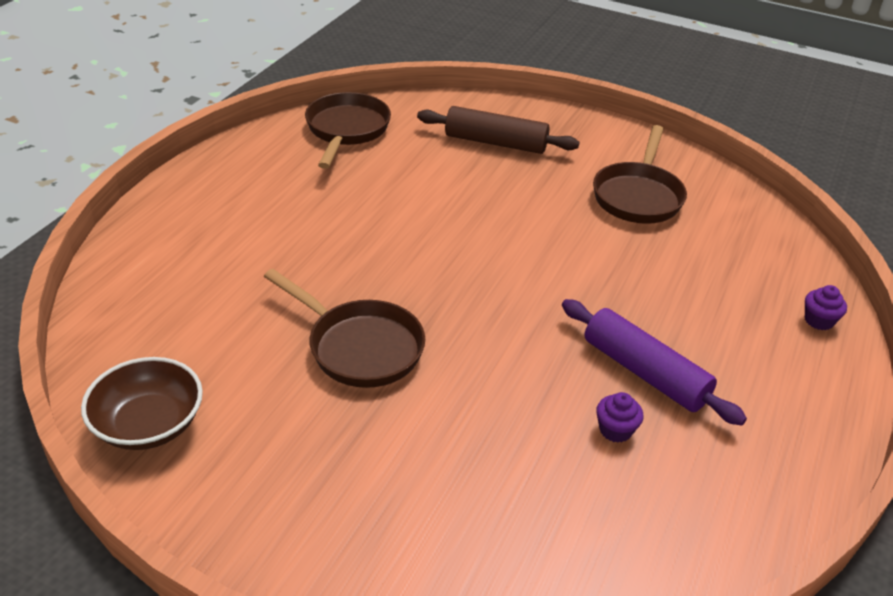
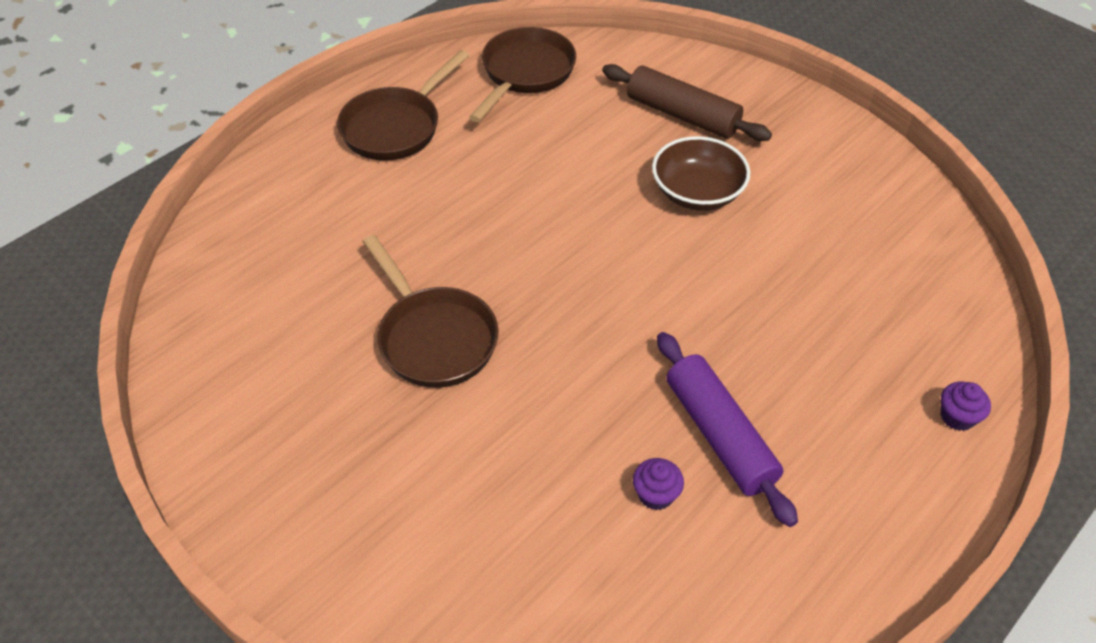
camera: 20 degrees right, 10 degrees up
(149, 424) = (207, 377): brown bowl -> brown bowl (697, 193)
(638, 196) = (817, 213): brown pan -> brown pan (396, 127)

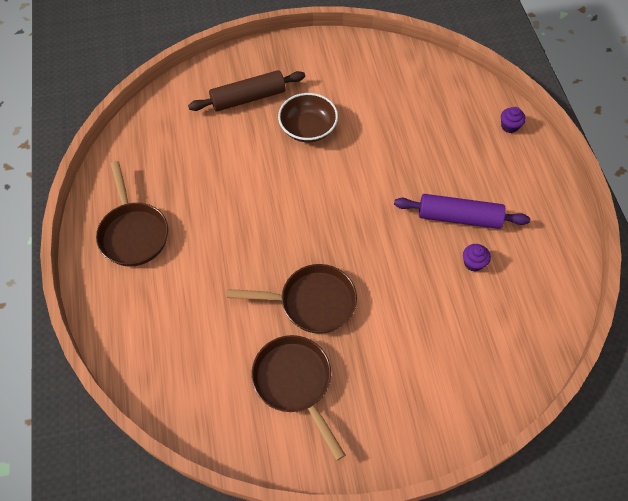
camera: 55 degrees left, 10 degrees up
(525, 73) = (148, 145): brown pan -> brown pan (295, 383)

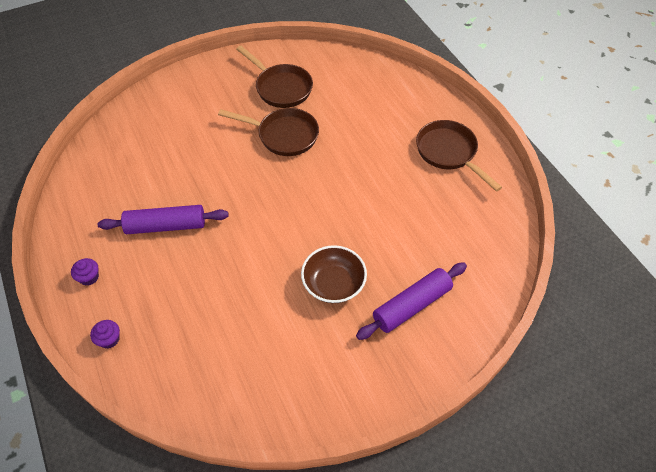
camera: 165 degrees right, 5 degrees down
(248, 98) = (412, 305): brown rolling pin -> purple rolling pin
(311, 302) = (283, 135): brown pan -> brown pan turned 150 degrees counterclockwise
(473, 263) = (152, 190): purple cupcake -> purple cupcake (89, 277)

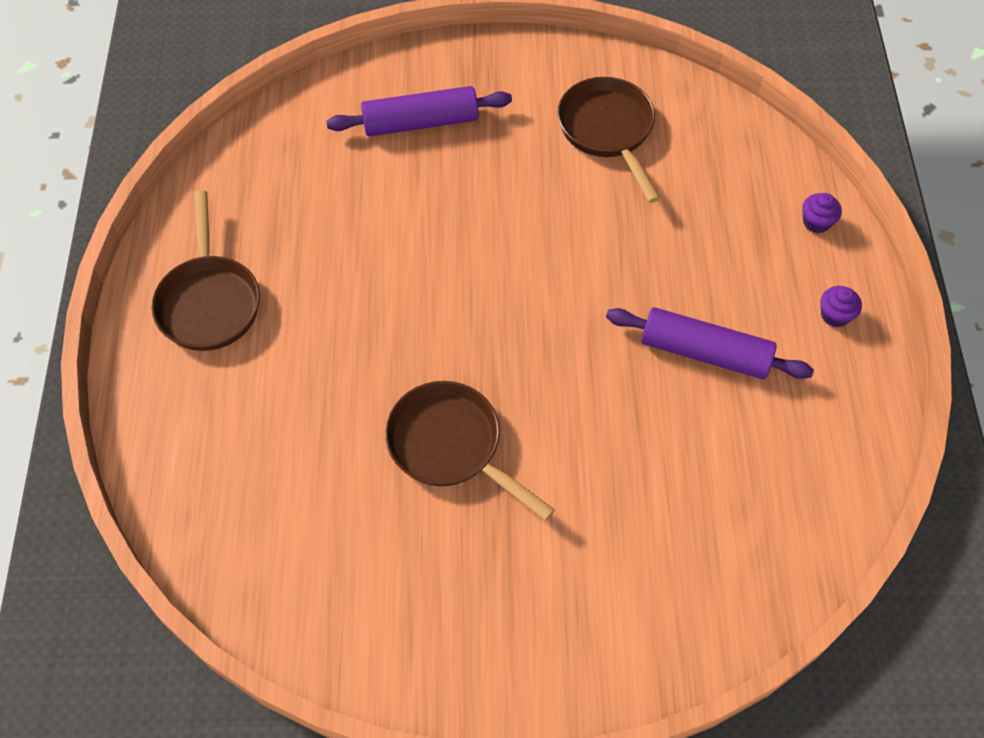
camera: 155 degrees left, 5 degrees up
(281, 88) = (401, 563): brown pan -> brown pan (608, 131)
(333, 284) = (501, 181): brown bowl -> none

